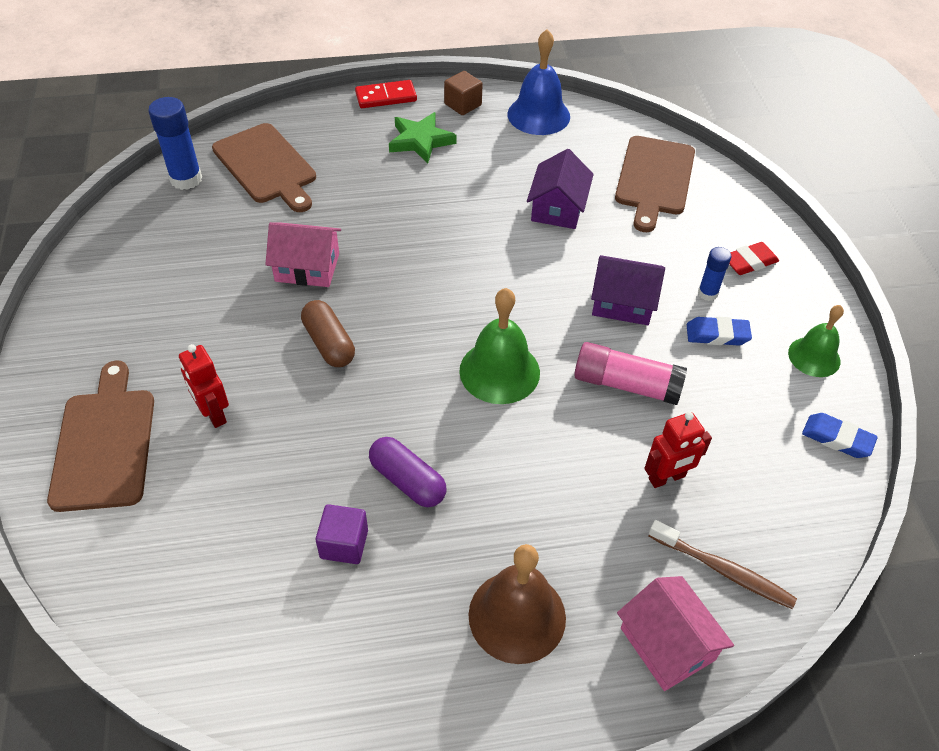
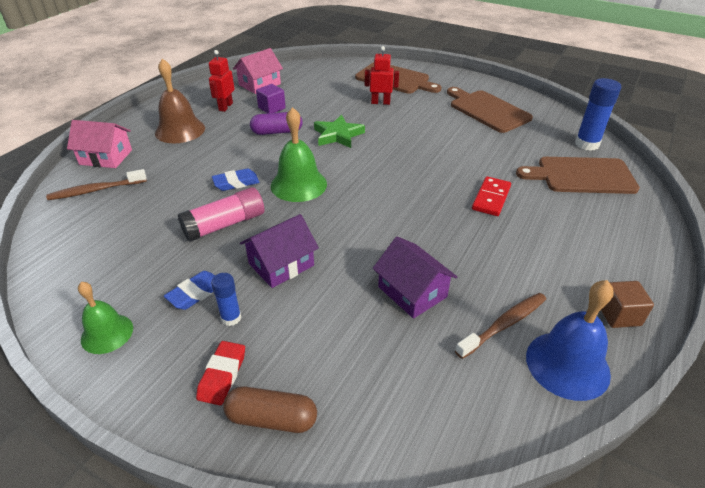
camera: 130 degrees right, 10 degrees down
(307, 267) = (458, 156): pink house -> pink house (259, 84)
(329, 343) = (388, 142): brown capsule -> brown capsule (272, 419)
(386, 97) = (658, 269): red domino -> red domino (491, 198)
(420, 141) = (569, 259): green star -> green star (338, 135)
(535, 151) = (504, 325): none -> brown toothbrush
(654, 179) = (390, 390): brown cutting board -> brown cutting board (487, 110)
(667, 478) = (157, 203): red robot -> red robot (225, 107)
(837, 438) = (58, 289): blue eraser -> blue eraser (236, 183)

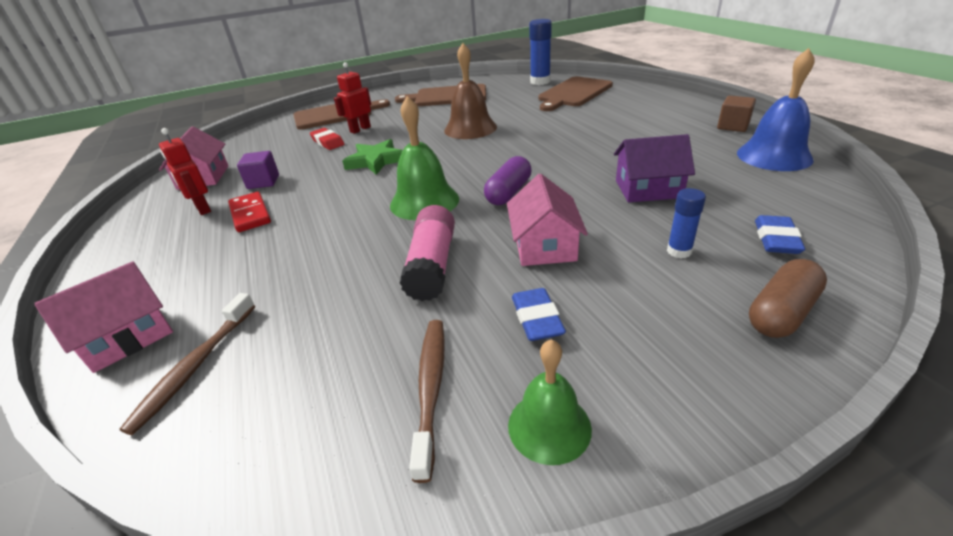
camera: 50 degrees left, 5 degrees down
(180, 130) = (187, 253): brown bell -> brown bell (470, 128)
(222, 375) = (697, 332): red eraser -> red eraser (327, 142)
(231, 318) = (604, 302): blue glue stick -> blue glue stick (679, 251)
(236, 183) = (364, 238): blue eraser -> blue eraser (776, 239)
(277, 132) = (312, 190): purple capsule -> purple capsule (509, 192)
(281, 264) = (544, 245): purple house -> pink house
(491, 198) = (561, 127): red domino -> red domino (250, 214)
(504, 325) = (717, 165): brown toothbrush -> brown toothbrush (430, 388)

